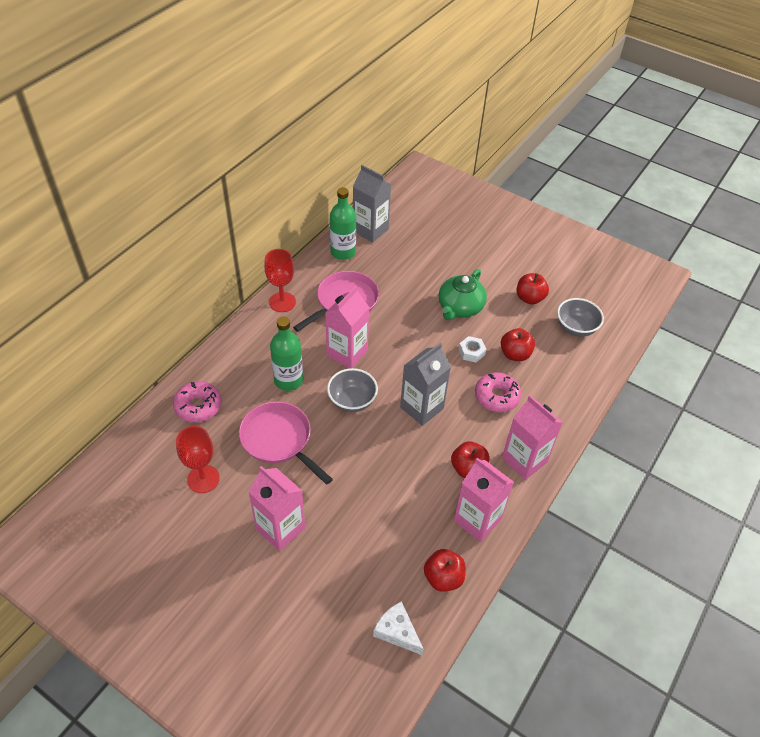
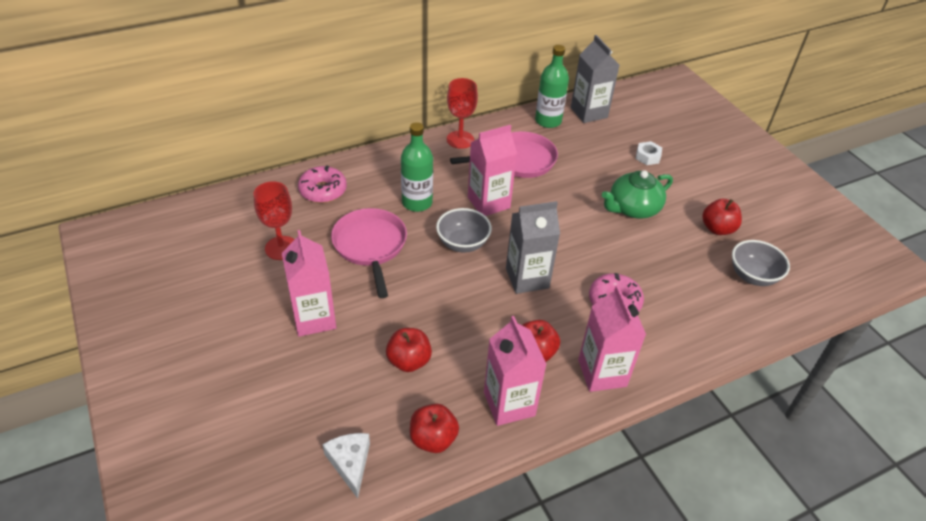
camera: 30 degrees right, 5 degrees down
(471, 352) = (616, 251): white nut -> white nut (647, 157)
(515, 354) = (663, 272): red apple -> red apple (409, 361)

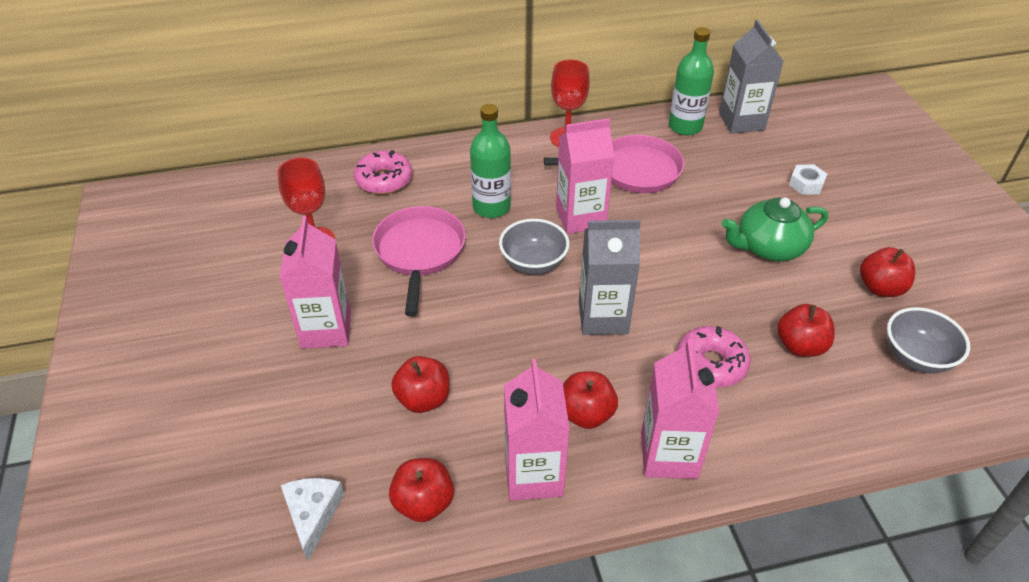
camera: 15 degrees right, 0 degrees up
(673, 279) = (800, 346): none -> red apple

